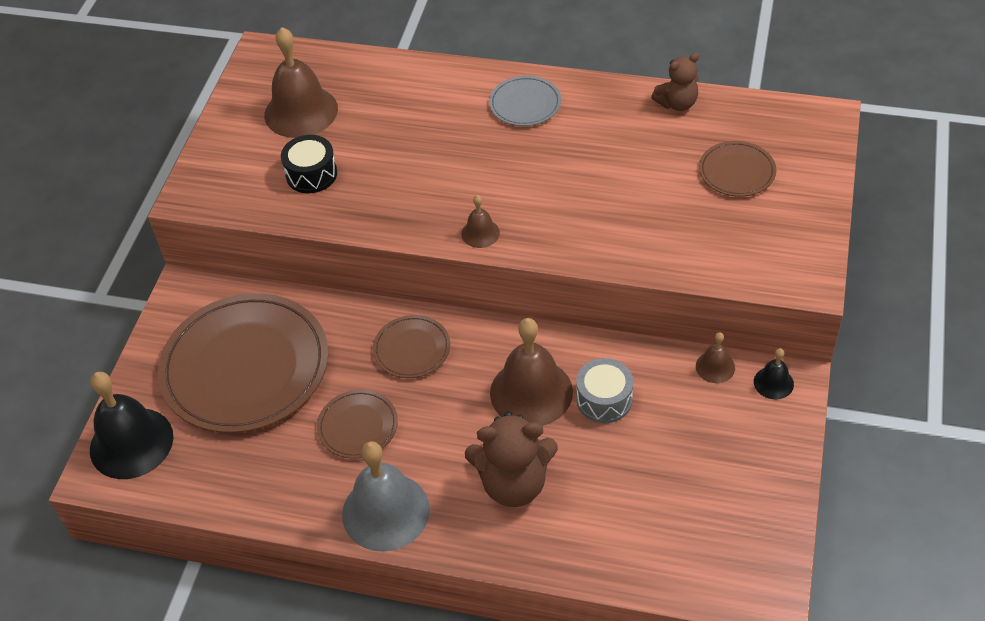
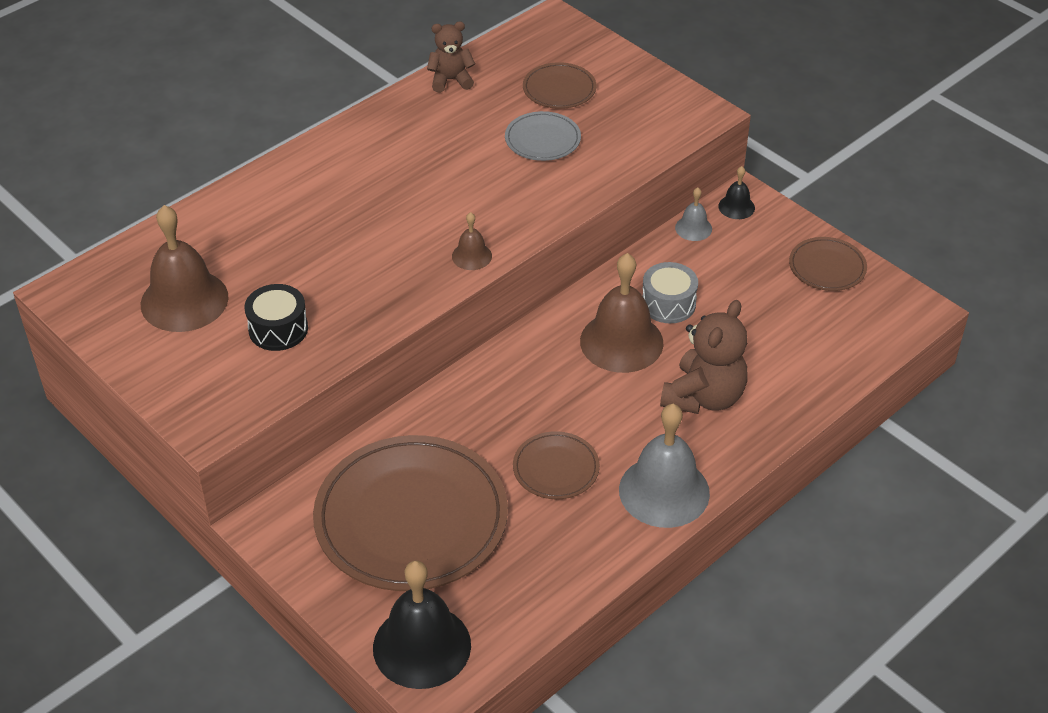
camera: 60 degrees left, 5 degrees down
(412, 349) = (503, 393): brown plate -> brown plate (827, 267)
(525, 104) = (349, 159): grey plate -> grey plate (542, 139)
(677, 103) = (451, 80): brown teddy bear -> brown teddy bear turned 105 degrees counterclockwise
(715, 367) = (693, 228): brown bell -> grey bell

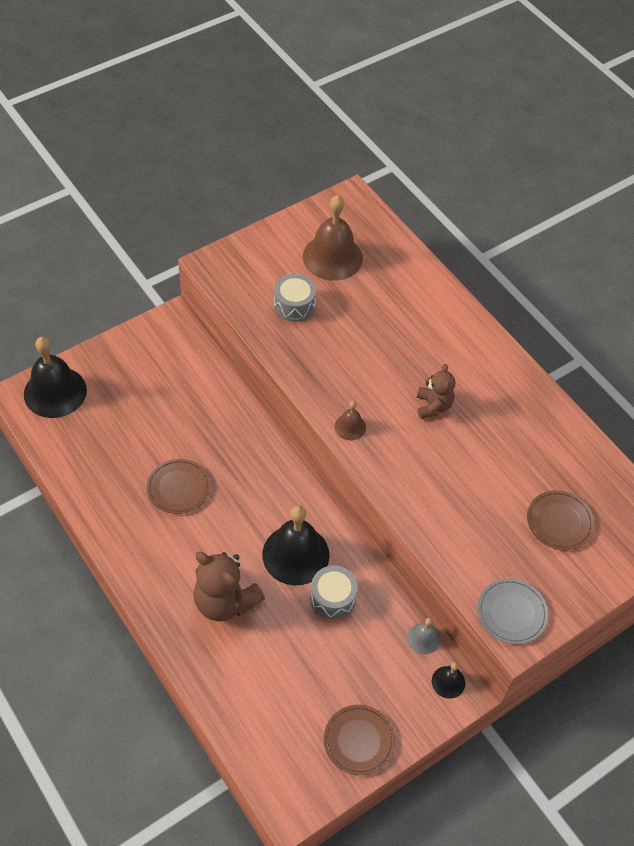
camera: 95 degrees right, 10 degrees up
(278, 329) = (294, 305): black drum -> grey drum
(411, 518) = (157, 397): brown plate -> none
(451, 80) = (575, 441): brown teddy bear -> brown teddy bear (433, 406)
(542, 139) = (488, 497): grey plate -> grey plate (511, 612)
(621, 342) = (295, 554): brown bell -> black bell
(664, 491) = (139, 553): grey bell -> none

